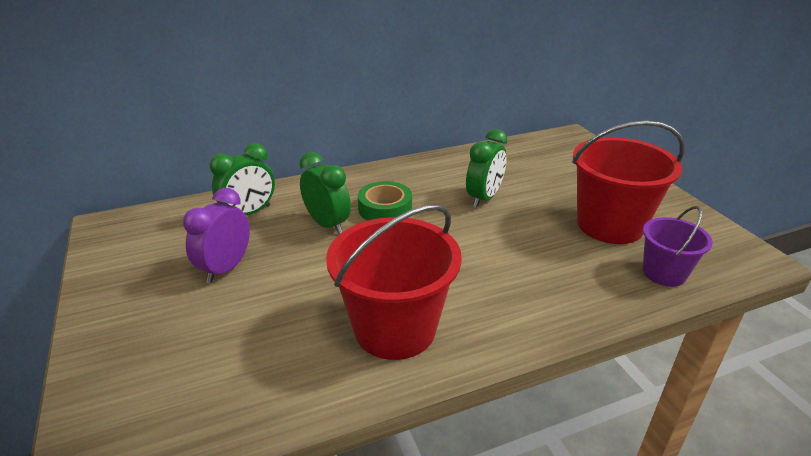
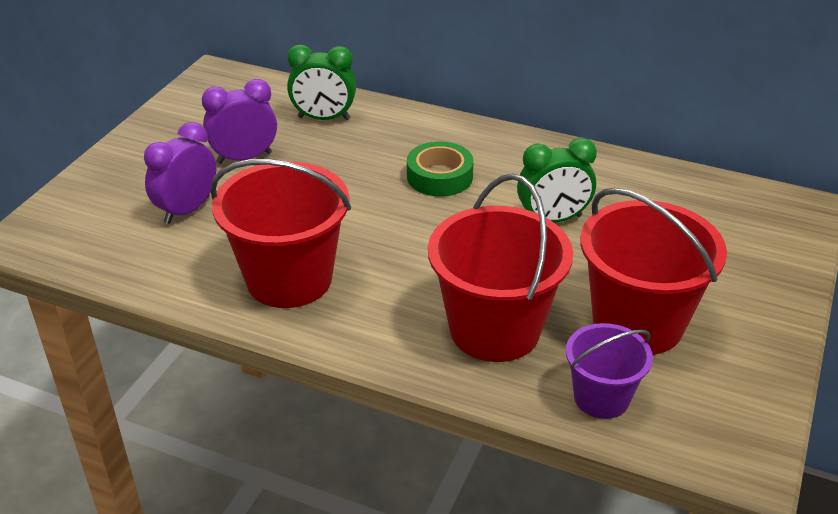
camera: 45 degrees right, 5 degrees up
(234, 332) = (187, 210): none -> purple clock
(327, 224) = (368, 164): green clock -> none
(560, 274) = (495, 329): none -> red bucket

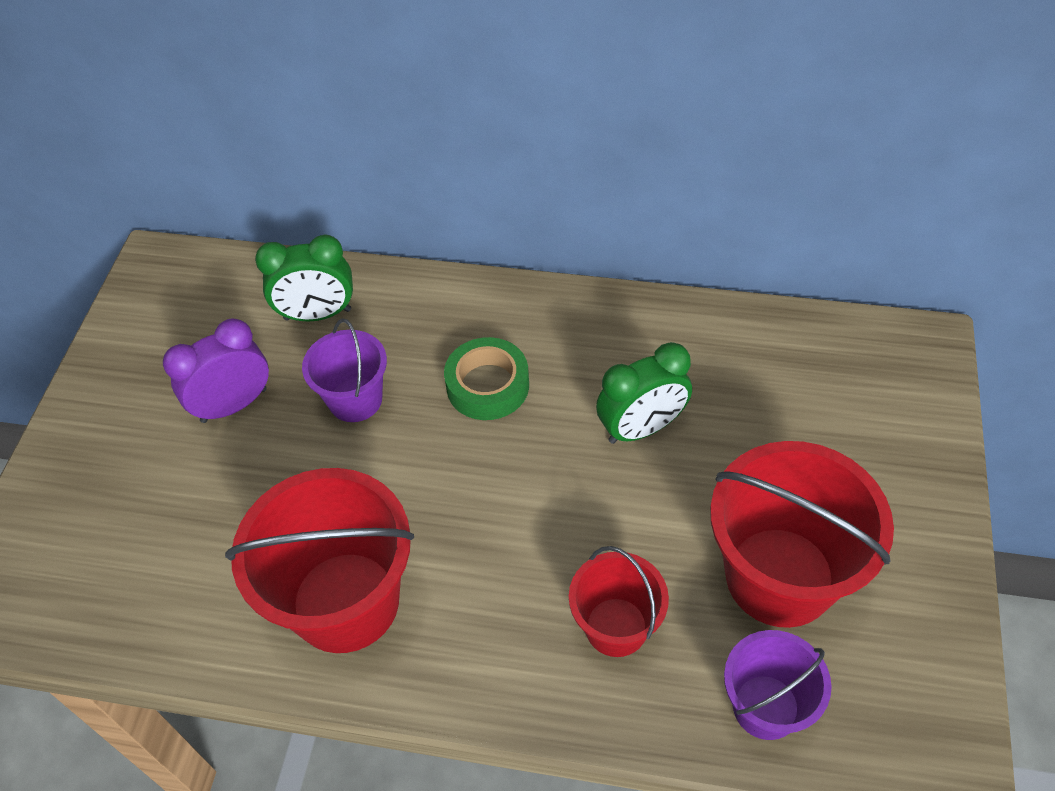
camera: 10 degrees left, 15 degrees up
(187, 210) = (184, 512): purple clock -> none
(336, 169) = (355, 400): none -> purple bucket
(495, 329) = (616, 627): red bucket -> red bucket, size x0.57

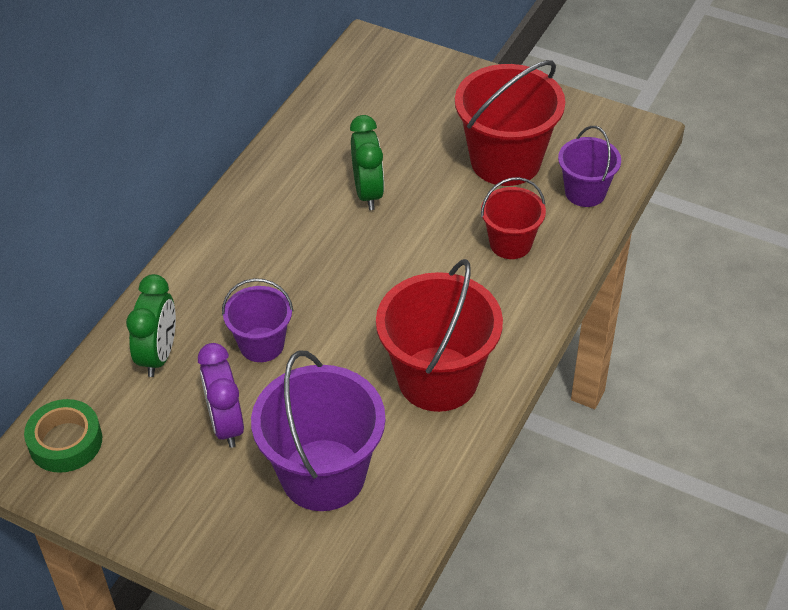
camera: 75 degrees left, 5 degrees down
(176, 520) = (323, 475): none -> purple bucket
(487, 385) = (289, 264): green tape -> green tape (65, 442)

